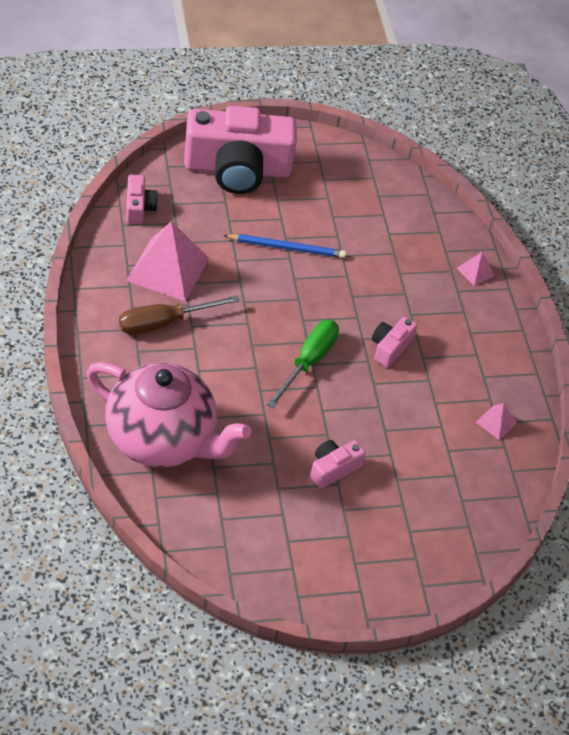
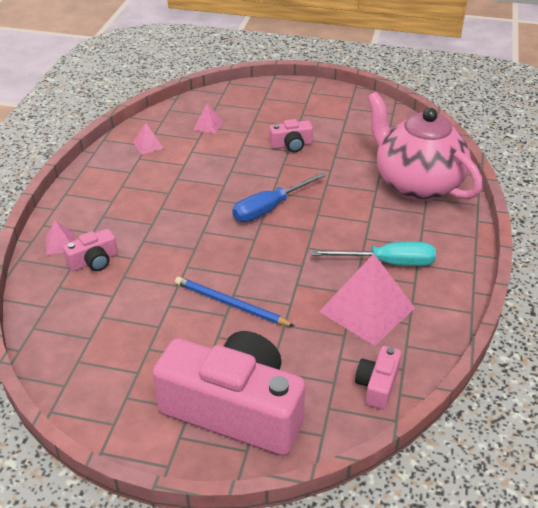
camera: 150 degrees left, 10 degrees down
(164, 323) = (388, 263): brown screwdriver -> turquoise screwdriver
(308, 362) = (269, 208): green screwdriver -> blue screwdriver
(390, 347) = (191, 204): pink camera -> pink camera (94, 261)
(452, 477) = (208, 125): none -> pink pyramid

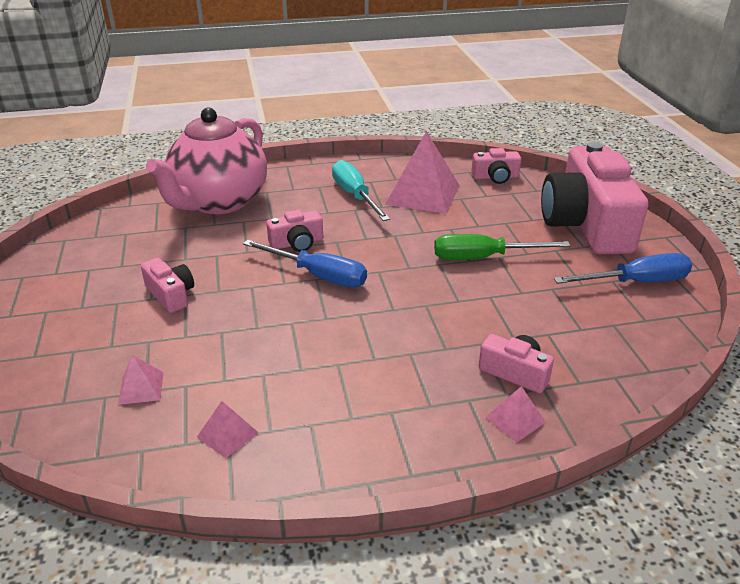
camera: 115 degrees left, 5 degrees down
(122, 387) = (636, 282): none -> blue screwdriver
(230, 304) = (483, 258): blue pencil -> green screwdriver
(322, 209) = (297, 243): none -> pink camera

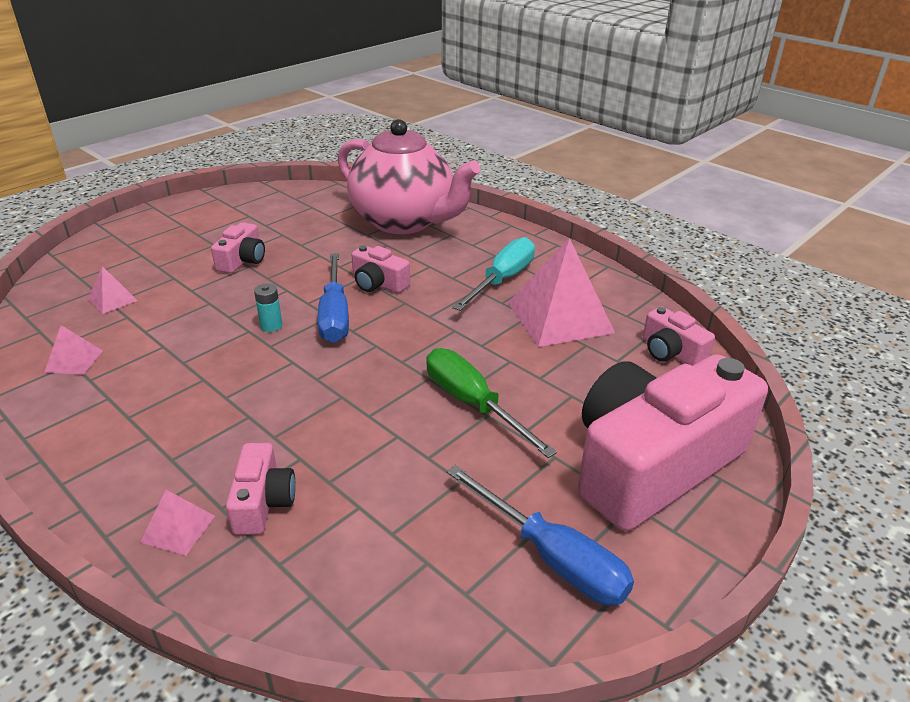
camera: 55 degrees right, 0 degrees up
(219, 202) = (404, 221): pink teapot -> pink teapot turned 135 degrees counterclockwise
(298, 309) = (271, 325): none -> turquoise battery

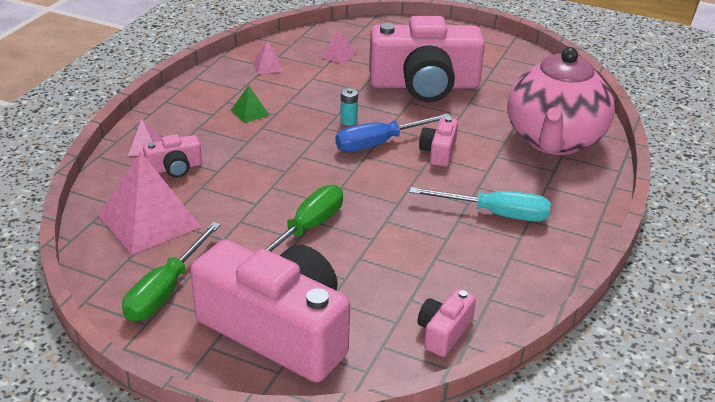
camera: 70 degrees right, 0 degrees up
(179, 400) = (250, 112): none -> green pyramid
(242, 260) = (424, 85): pink camera -> pink camera, size x2.32
(552, 557) = (166, 290): blue screwdriver -> green screwdriver
(559, 317) = (456, 256): pink pyramid -> pink pyramid (149, 220)

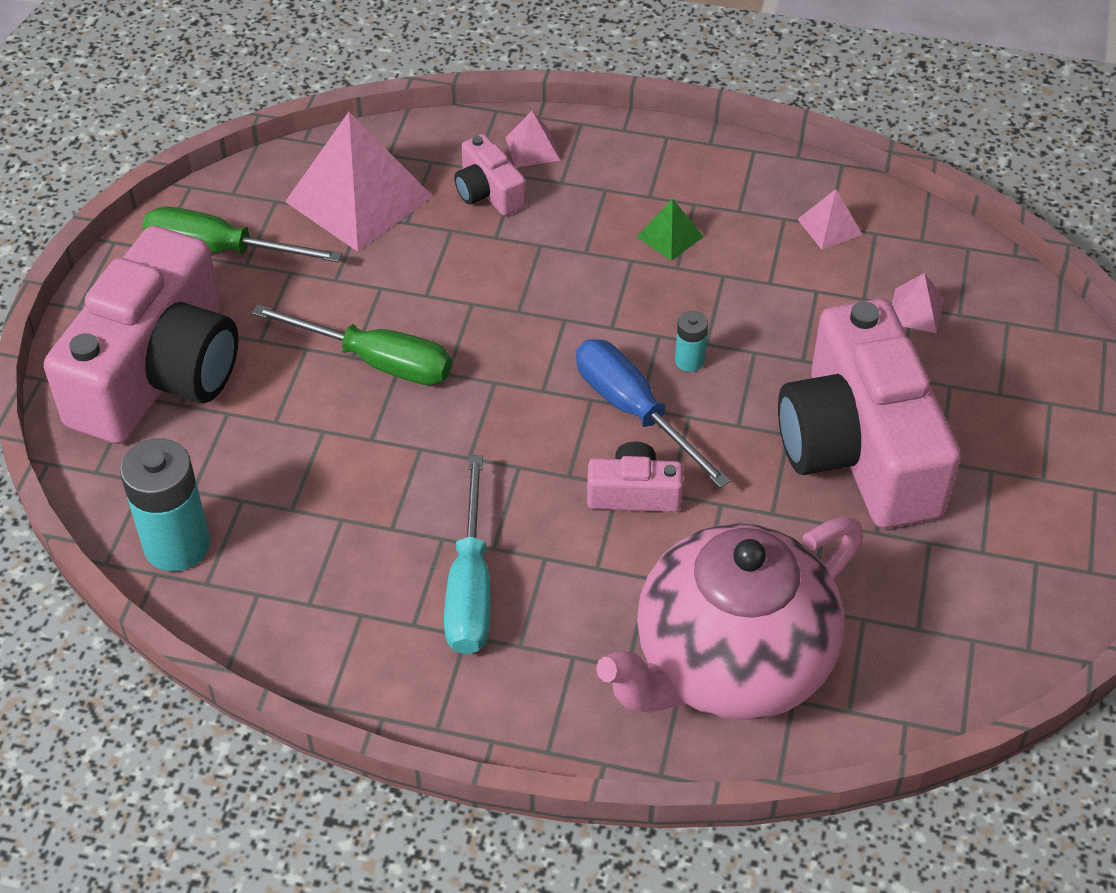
camera: 80 degrees right, 15 degrees up
(444, 332) = (177, 545): pink camera -> turquoise battery
(554, 141) = (730, 664): pink teapot -> pink teapot turned 45 degrees counterclockwise

